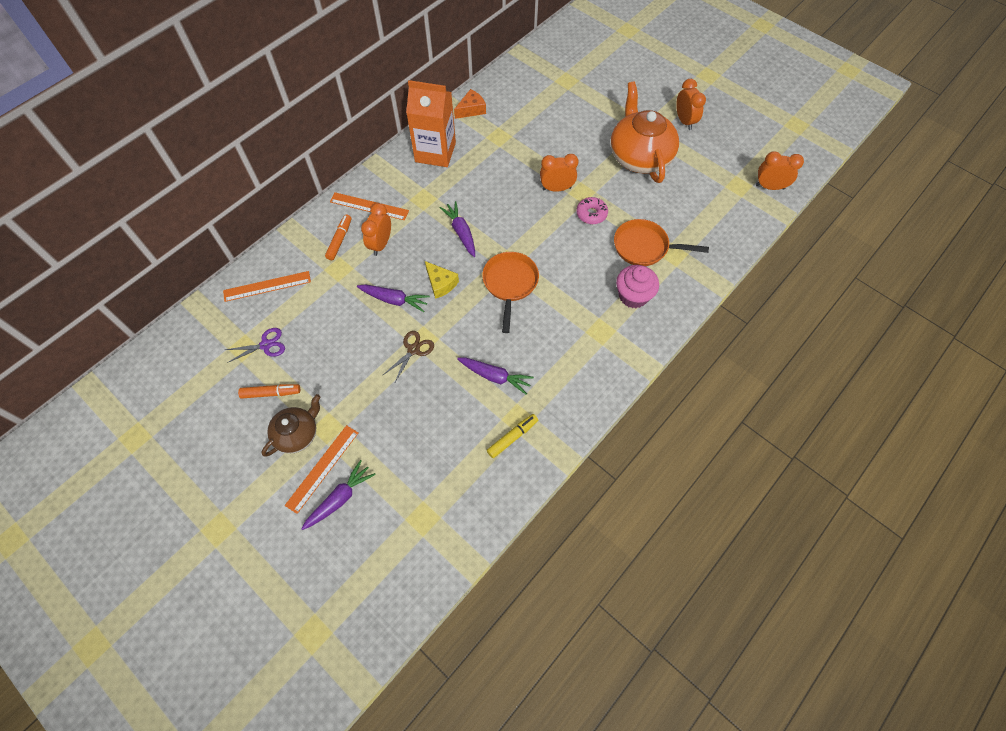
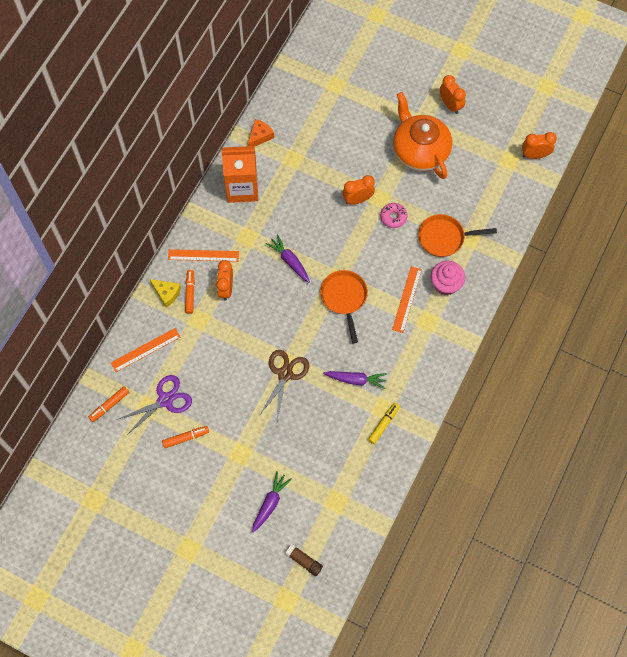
camera: 15 degrees left, 5 degrees up
(201, 335) = (109, 405): none -> orange marker
(266, 345) = (165, 400): purple scissors -> purple scissors, size x1.53
(297, 434) = (219, 464): brown teapot -> none
(322, 468) = (248, 485): orange ruler -> orange ruler (406, 299)
(355, 586) = (304, 561): none -> brown glue stick
(394, 300) = (255, 335): purple carrot -> none
(413, 350) = (285, 374): brown scissors -> brown scissors, size x1.53
(440, 283) = (288, 312): yellow cheese -> yellow cheese (166, 293)

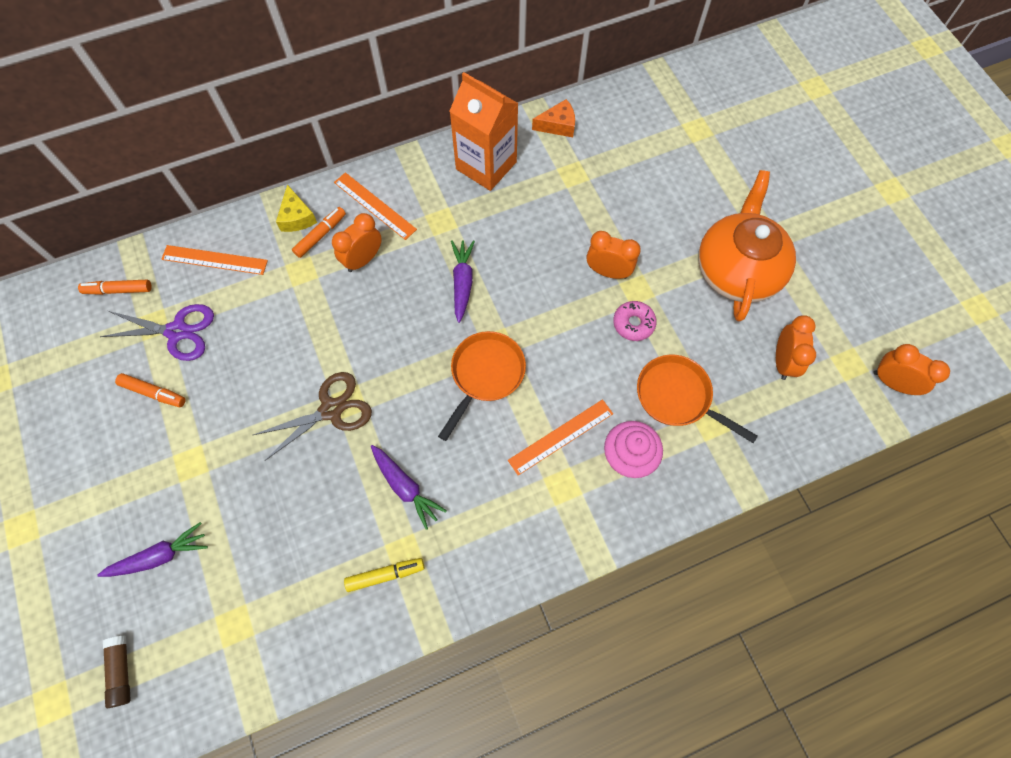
camera: 40 degrees right, 0 degrees up
(450, 105) = (824, 243): orange clock -> orange clock (783, 361)

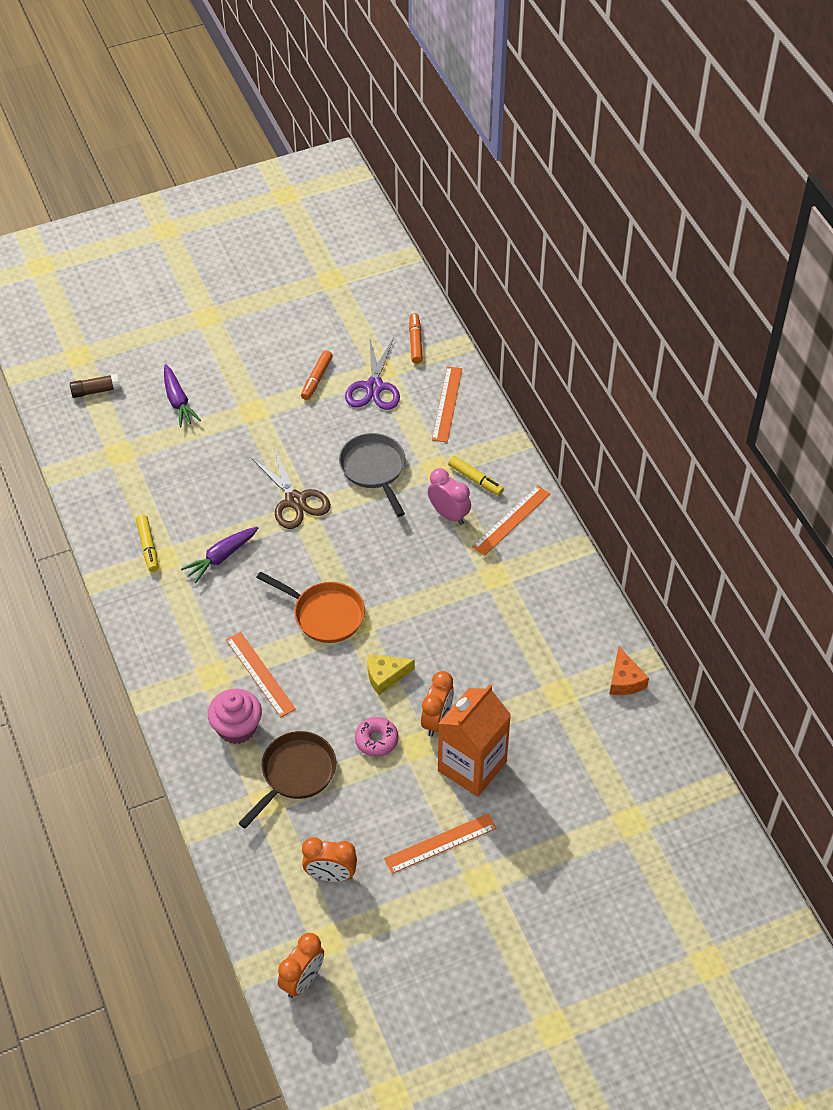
camera: 90 degrees right, 15 degrees down
(296, 330) = (374, 469): none -> grey pan
(297, 217) = (495, 460): yellow cheese -> yellow cheese (385, 676)
(320, 235) = (475, 480): orange marker -> yellow marker
(363, 259) = (449, 514): orange clock -> pink clock
(462, 282) = (424, 595): purple carrot -> none
(486, 165) = (565, 613): orange carton -> orange carton (472, 766)
(677, 397) = (295, 774): orange pan -> brown pan
(737, 270) = (440, 843): orange teapot -> orange ruler

